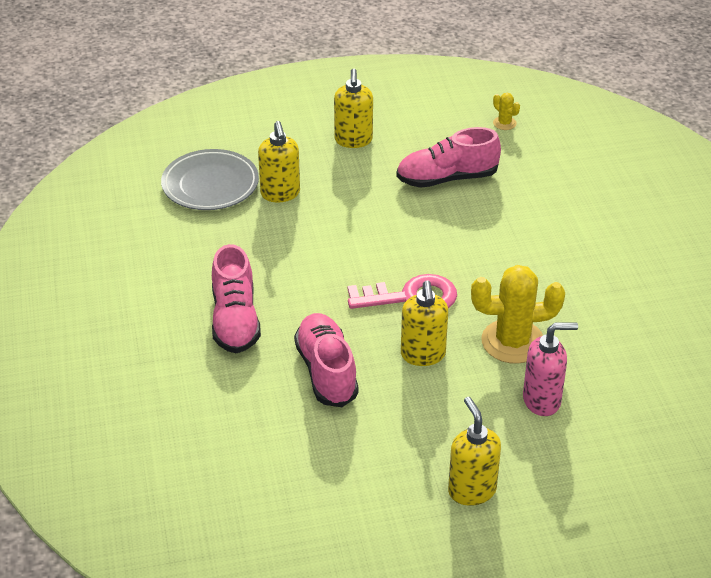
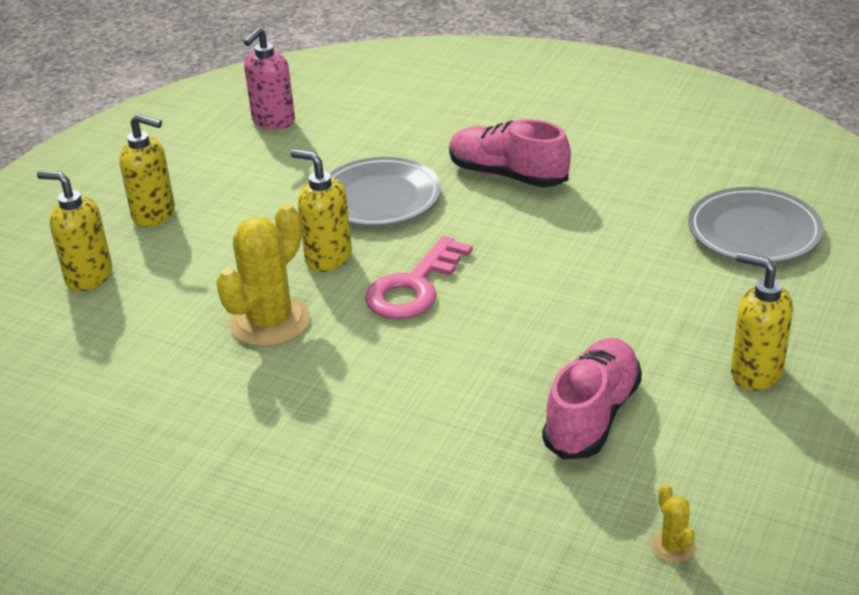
camera: 130 degrees right, 5 degrees down
(280, 194) = (689, 272): yellow soap dispenser -> yellow soap dispenser (89, 277)
(326, 371) = (379, 198): pink shoe -> grey plate
(504, 123) = (673, 546): yellow cactus -> yellow cactus turned 75 degrees clockwise
(542, 400) = (179, 300): pink soap dispenser -> pink soap dispenser (273, 122)

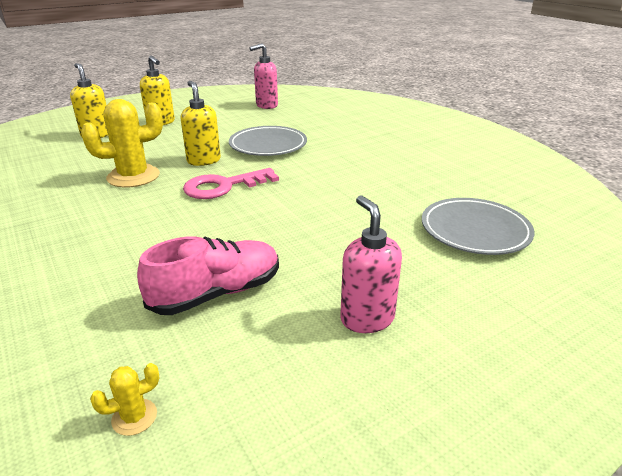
camera: 30 degrees right, 5 degrees down
(507, 175) = (350, 155): pink shoe -> none
(673, 546) = (134, 417): yellow cactus -> yellow cactus turned 45 degrees clockwise
(755, 373) = (367, 318): yellow soap dispenser -> pink soap dispenser

